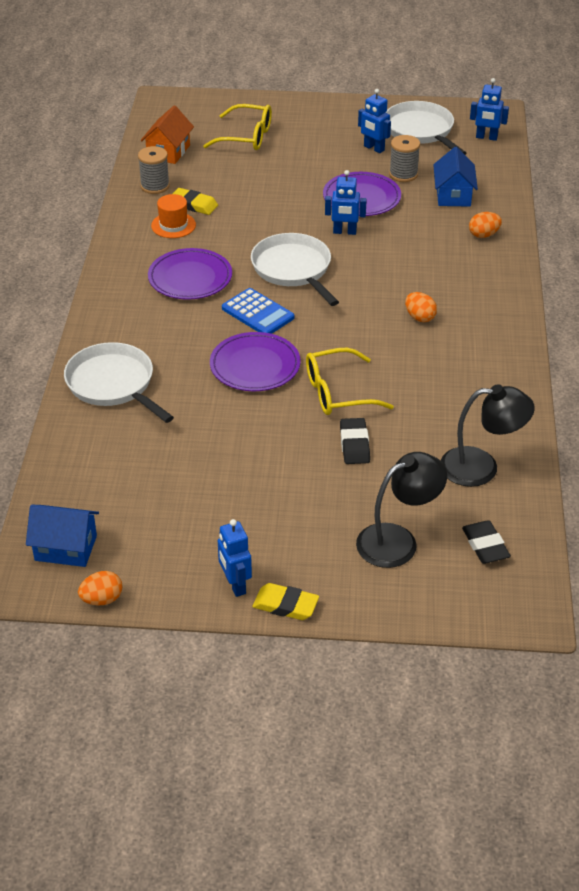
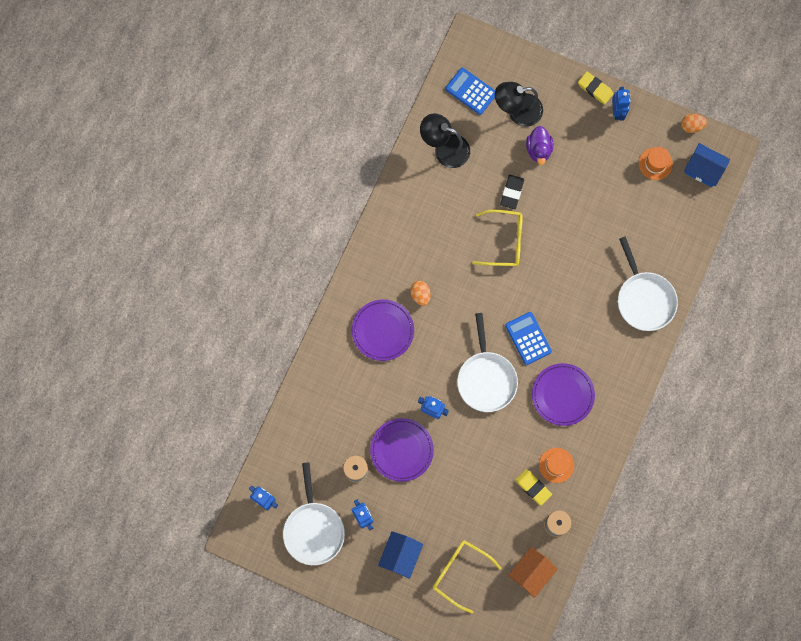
camera: 160 degrees left, 35 degrees up
(147, 535) = (655, 163): none -> orange hat
(255, 366) = (548, 285): purple plate -> purple plate (383, 330)
(340, 503) = (538, 149): none -> purple duck
(453, 195) = (330, 428): blue house -> blue house (400, 555)
(483, 235) = (332, 370): orange egg -> none
(485, 545) = (471, 91): black eraser -> blue calculator

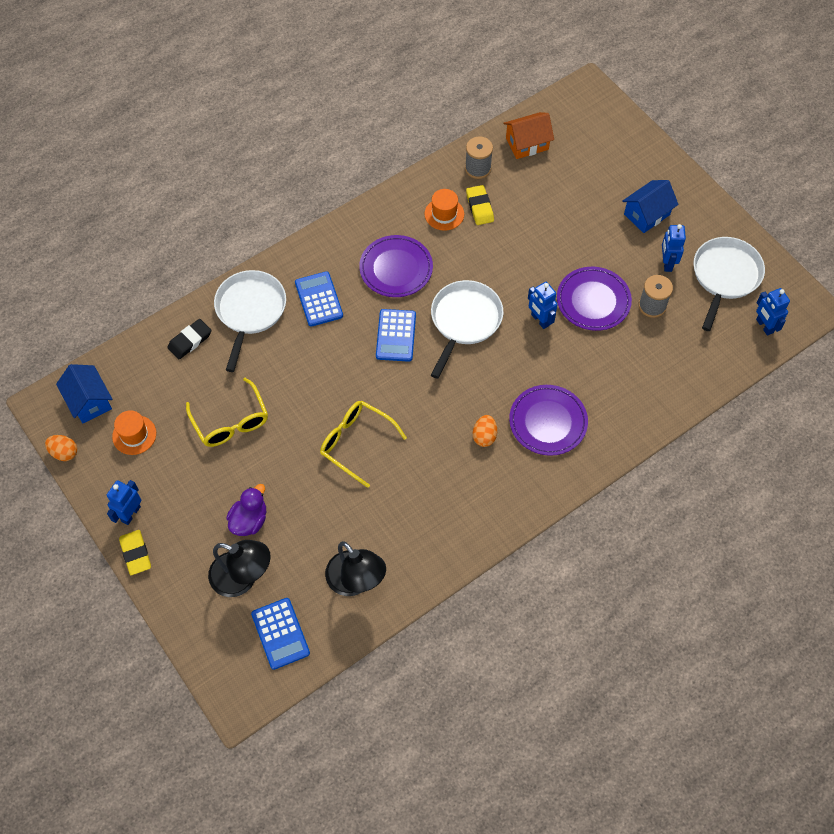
camera: 150 degrees left, 15 degrees down
(460, 573) = (595, 174): yellow glasses -> yellow glasses (230, 421)
(512, 192) = (312, 489): black eraser -> black eraser (190, 341)
(602, 336) = (319, 299): none -> blue calculator

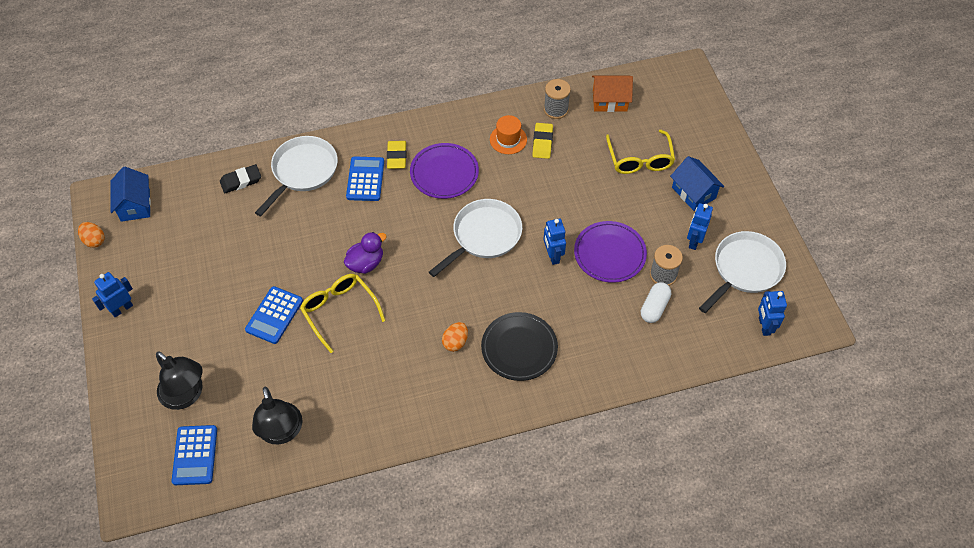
camera: 20 degrees right, 5 degrees down
(134, 435) = (157, 244): orange hat -> none
(136, 553) = (109, 344): yellow eraser -> yellow eraser (396, 157)
(230, 421) = (242, 258): yellow glasses -> yellow glasses (639, 159)
(249, 520) = (216, 347): purple duck -> purple duck (366, 263)
(396, 335) = (417, 230): blue calculator -> blue calculator (274, 315)
(548, 422) = (519, 348): purple plate -> black plate
(646, 214) = (693, 193): blue house -> blue house turned 75 degrees clockwise
(657, 340) = (654, 307): none -> white capsule

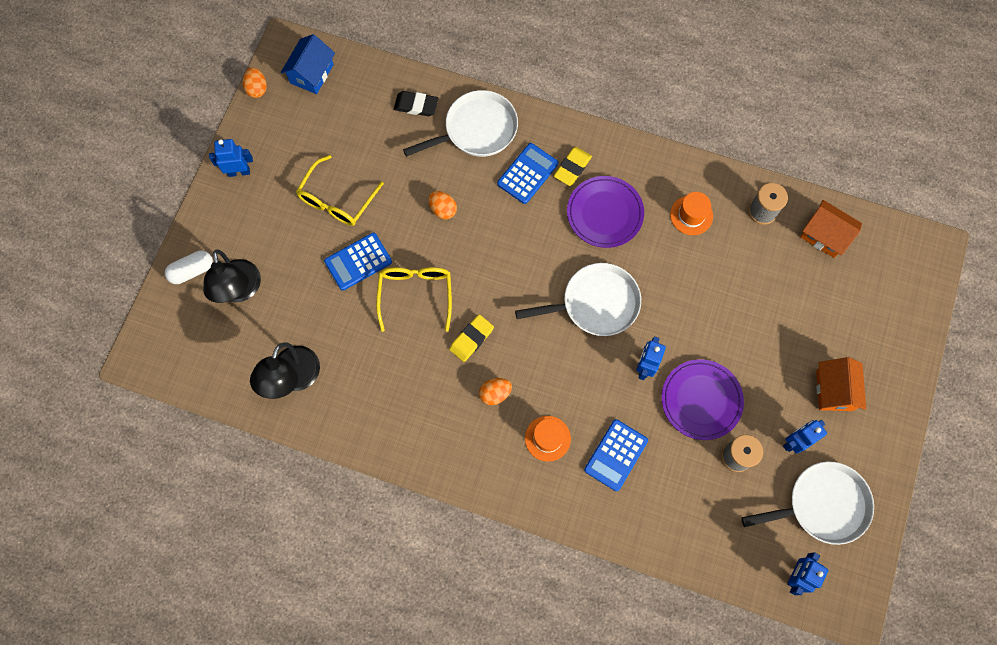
camera: 35 degrees right, 15 degrees up
(195, 455) = (212, 351): blue calculator -> blue calculator (616, 455)
(317, 240) = (443, 209): none -> orange egg
(366, 263) = (470, 262): purple duck -> none
(519, 348) = (547, 438): black plate -> orange hat
(542, 143) = (722, 240): yellow eraser -> yellow eraser (471, 339)
(639, 159) = (806, 319): yellow glasses -> yellow glasses (337, 199)
(654, 307) = (703, 483): white capsule -> white capsule (192, 271)
(693, 193) = (834, 390): blue house -> orange house

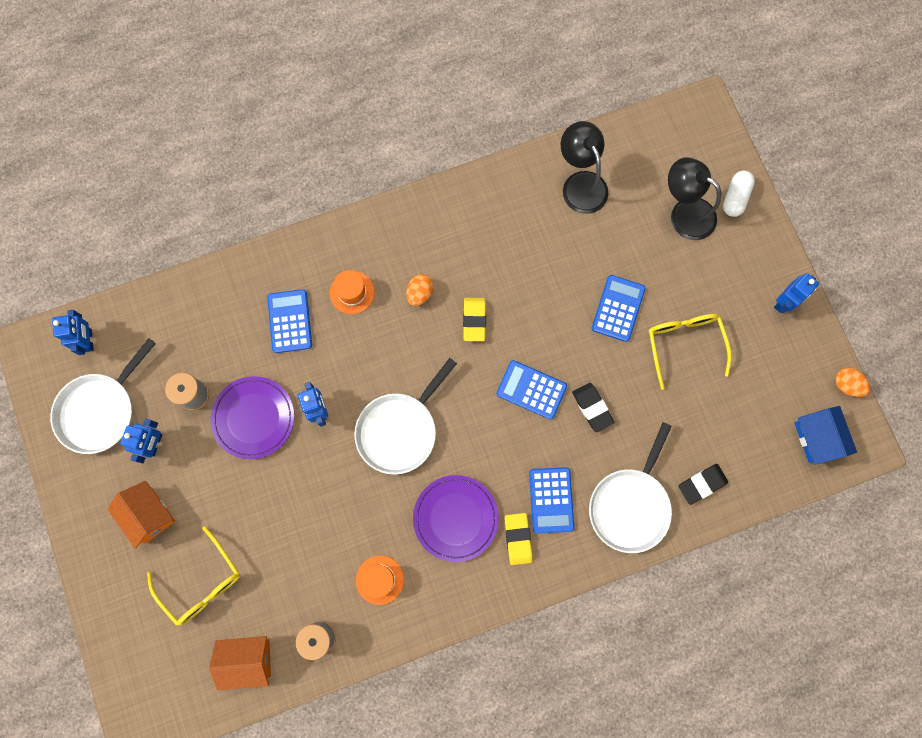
camera: 140 degrees right, 5 degrees up
(415, 295) = (548, 319): yellow glasses -> yellow glasses (201, 582)
(443, 209) = (592, 408): orange egg -> black eraser
(474, 255) = (531, 390): none -> blue calculator

